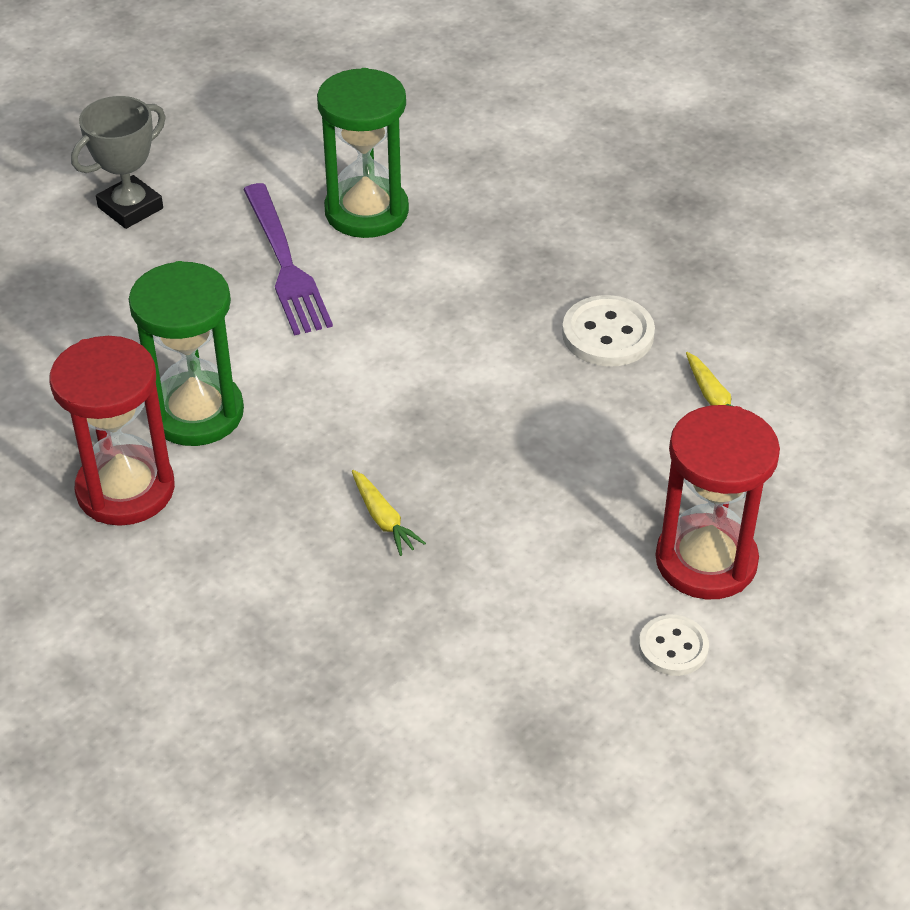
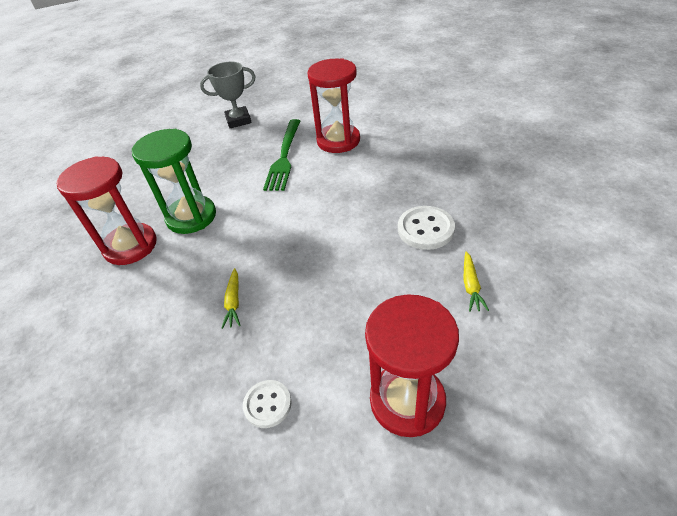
camera: 30 degrees right, 0 degrees up
(285, 263) = (284, 156): purple fork -> green fork
(366, 212) = (338, 141): green hourglass -> red hourglass
(673, 647) = (347, 463): white button -> white button (267, 404)

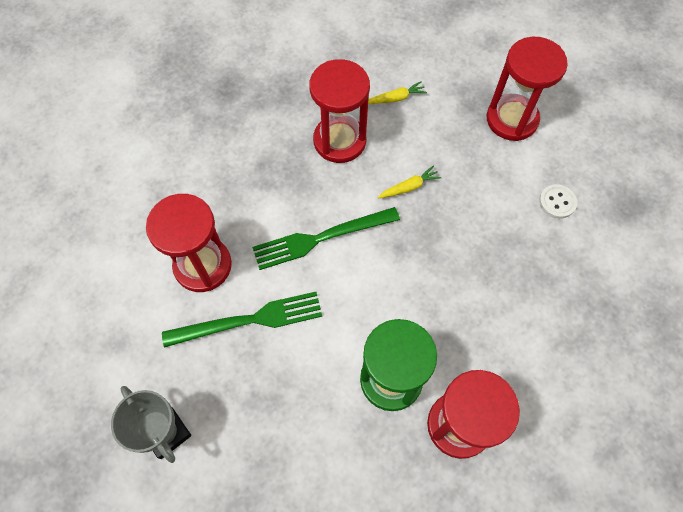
camera: 115 degrees left, 20 degrees up
(234, 302) = (484, 270): yellow carrot -> yellow carrot (409, 187)
(328, 200) = (321, 238): none -> green fork
(425, 229) = (339, 141): white button -> red hourglass

